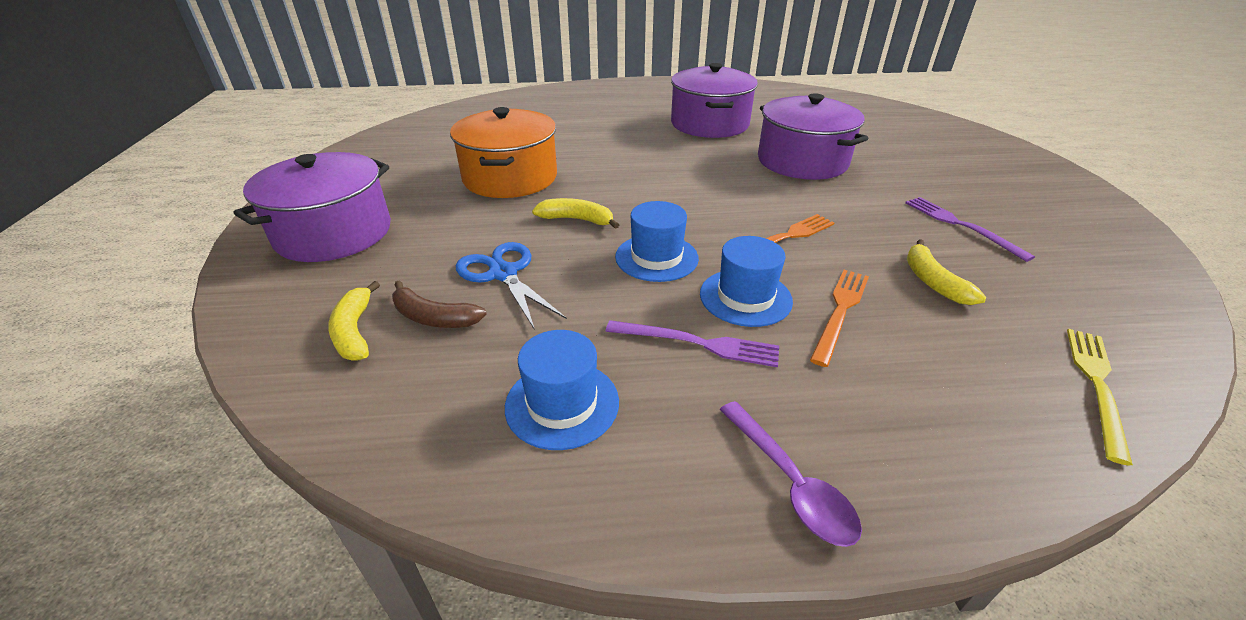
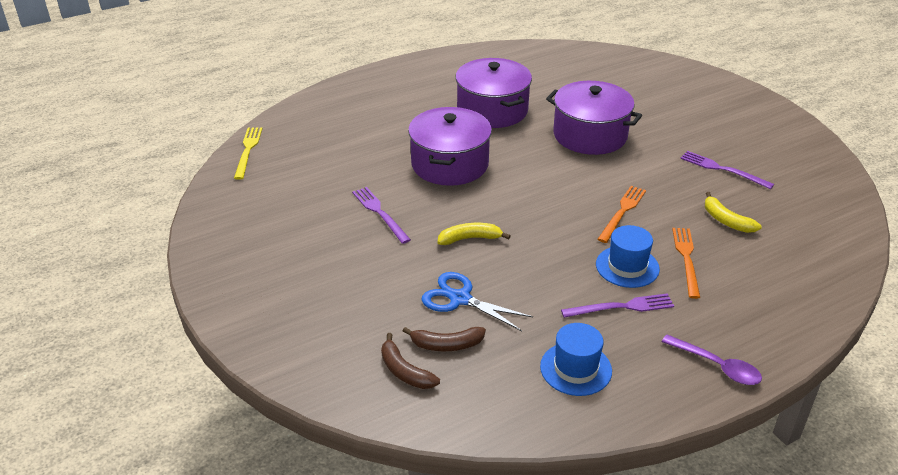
camera: 25 degrees left, 0 degrees up
(334, 233) = (295, 306): purple pot -> purple pot (450, 164)
(355, 331) = (405, 371): yellow banana -> brown banana
(510, 177) = (380, 213): orange pot -> purple fork
(656, 257) = (551, 254): blue hat -> none
(1096, 385) = (830, 264): yellow fork -> yellow fork (248, 151)

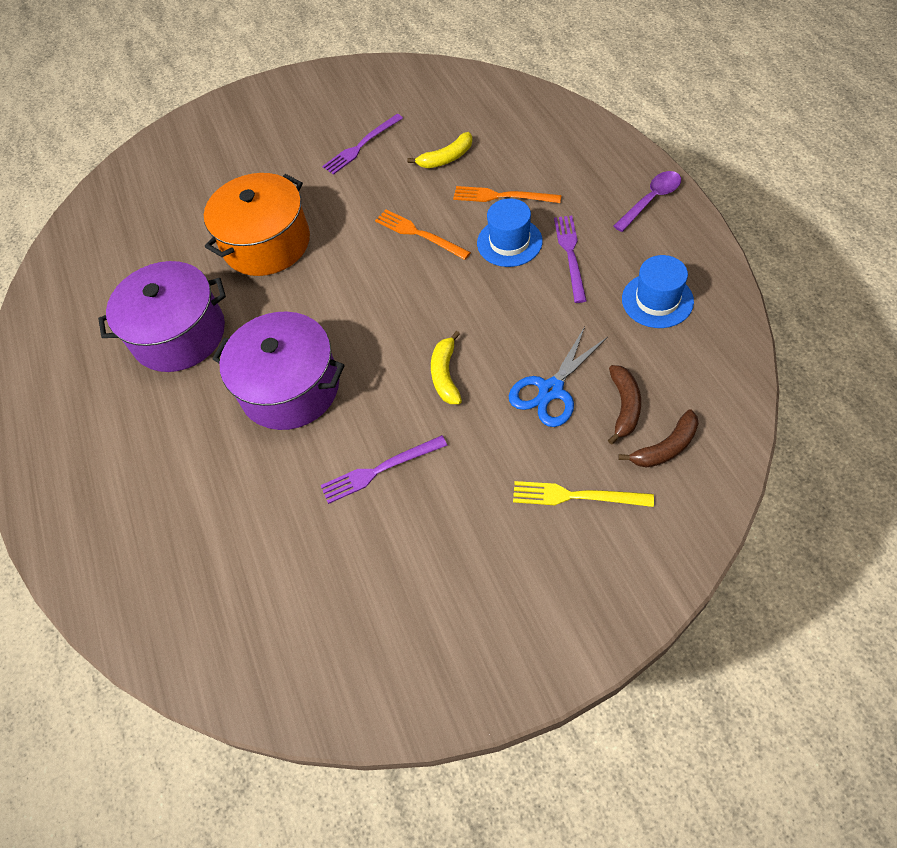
camera: 75 degrees left, 20 degrees up
(248, 151) = (184, 658): yellow fork -> yellow fork (576, 496)
(590, 135) = (266, 243): purple pot -> orange pot

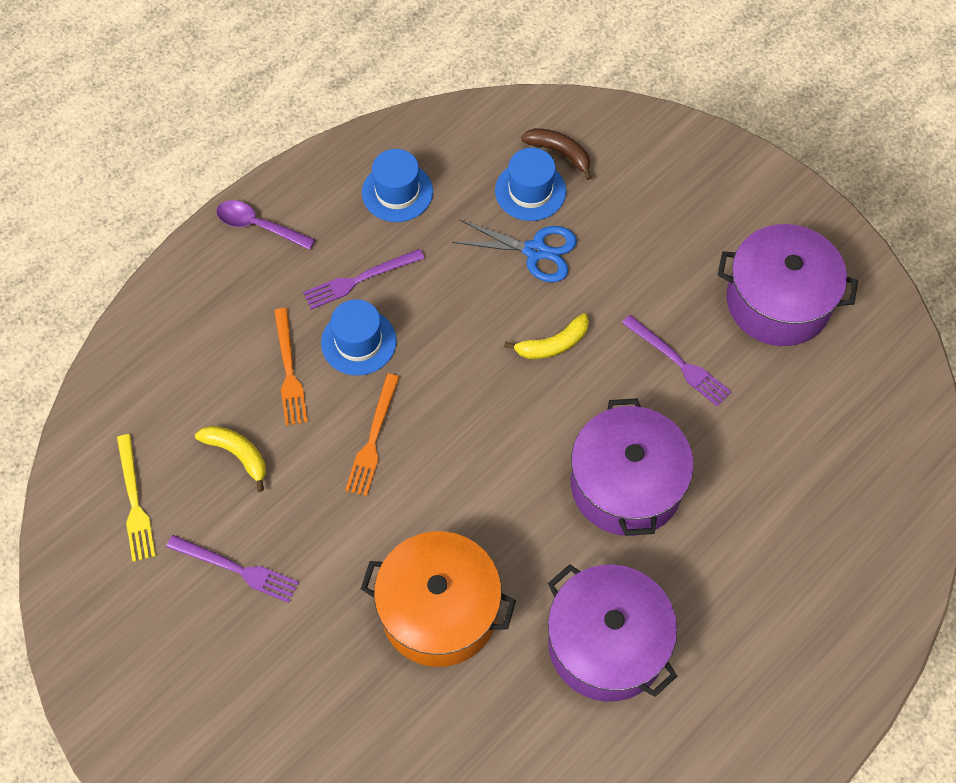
camera: 120 degrees left, 5 degrees up
(403, 592) = (778, 301): none -> purple pot
(576, 496) = (634, 204): yellow fork -> yellow fork (134, 502)
(624, 406) = (530, 191): brown banana -> blue hat

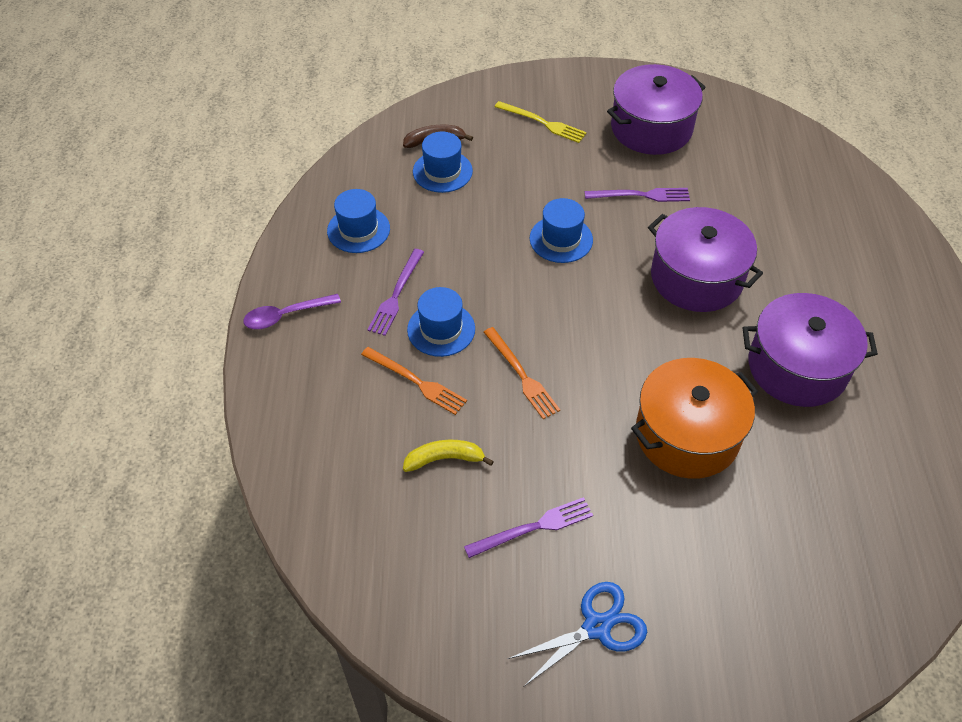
camera: 45 degrees left, 10 degrees down
(134, 502) = (409, 551): yellow fork -> yellow fork (543, 123)
(536, 251) = (487, 199): blue scissors -> blue scissors (597, 626)
(553, 344) = (561, 239): yellow banana -> blue hat

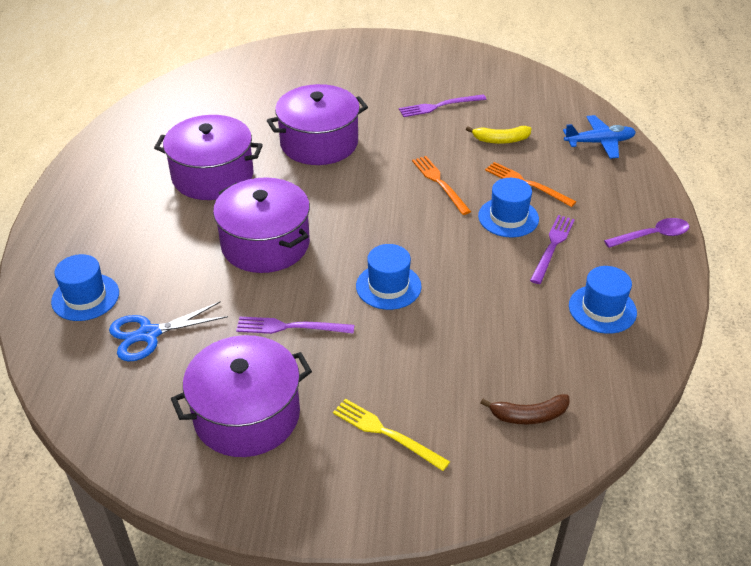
camera: 175 degrees left, 10 degrees down
(310, 464) = (599, 142): none -> blue plane
(442, 171) = (516, 371): blue hat -> blue hat (85, 297)
(597, 626) = (406, 68): blue scissors -> blue scissors (148, 334)
(687, 435) = (319, 143): orange pot -> purple pot

